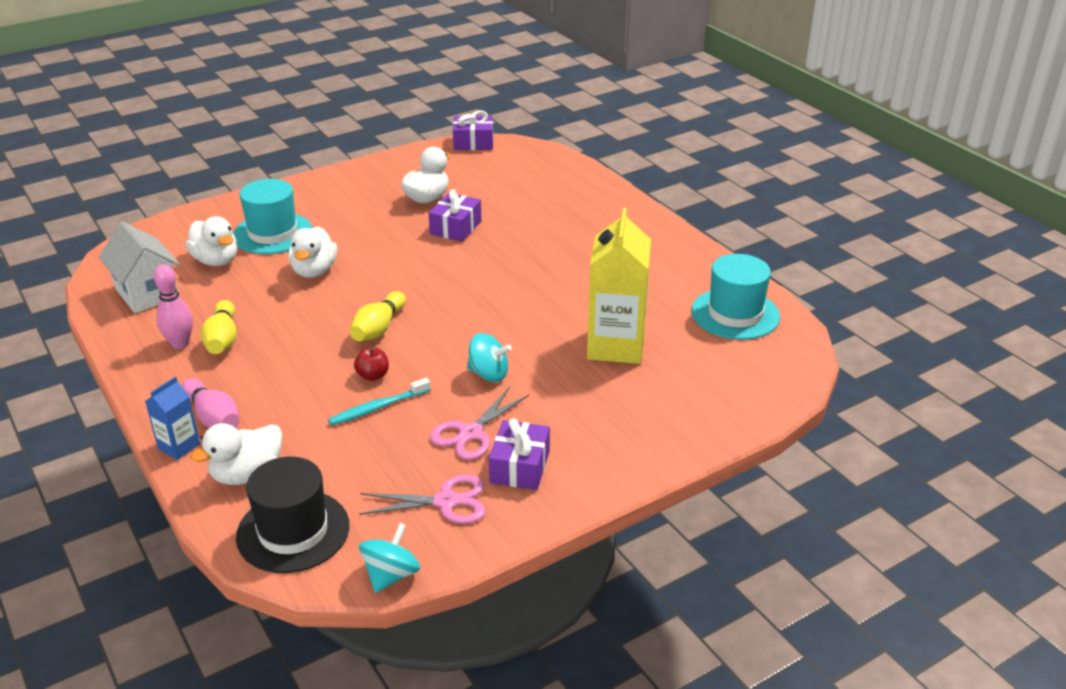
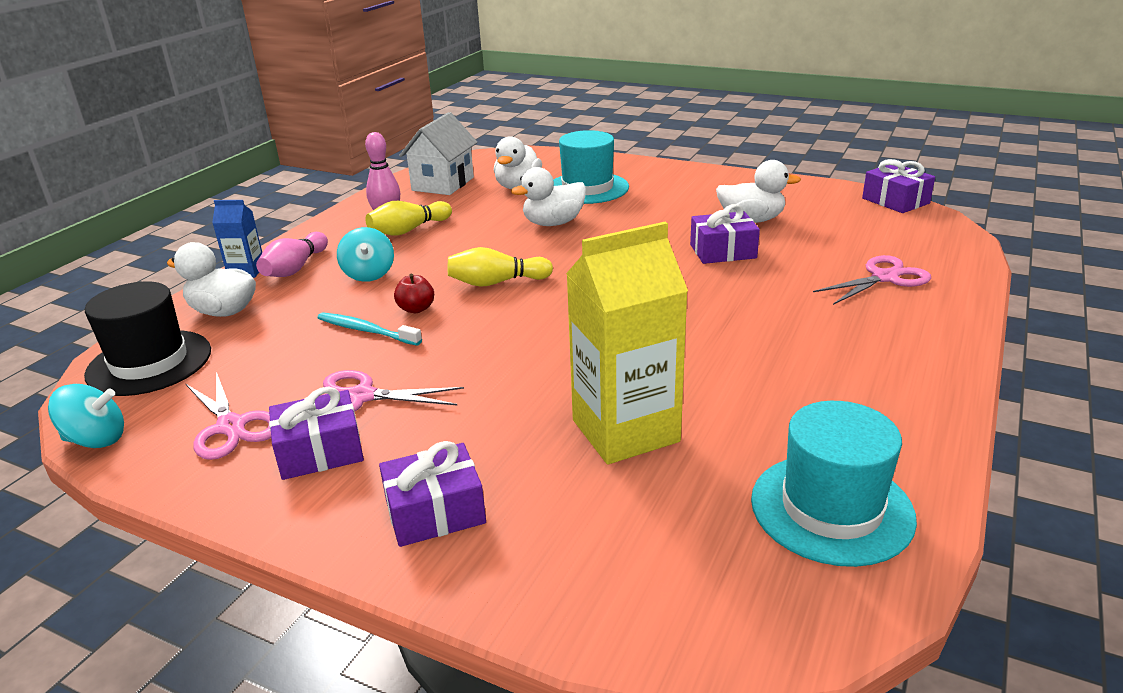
camera: 60 degrees right, 5 degrees down
(488, 374) = (478, 367): turquoise spinning top -> turquoise spinning top (369, 274)
(558, 196) = (884, 278): none -> pink scissors
(626, 437) = (435, 512): none -> purple gift

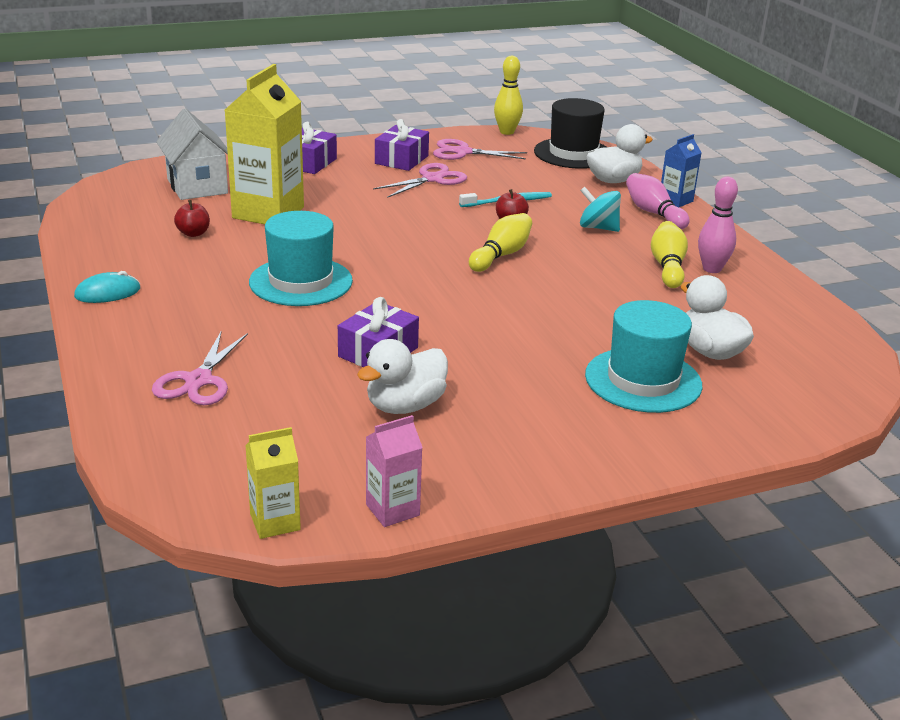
camera: 130 degrees right, 0 degrees up
(96, 439) = (507, 132): turquoise spinning top -> yellow bowling pin
(443, 184) = (780, 323): white house -> white house (197, 186)
(553, 223) = (576, 321): white duck -> none
(754, 436) = (193, 233): none -> red apple
(823, 187) = (392, 510): none -> pink carton
(831, 508) = (124, 220): turquoise hat -> turquoise hat (301, 281)
(895, 201) = (275, 522): purple gift -> yellow carton
(921, 389) = (107, 293): none -> turquoise mouse

